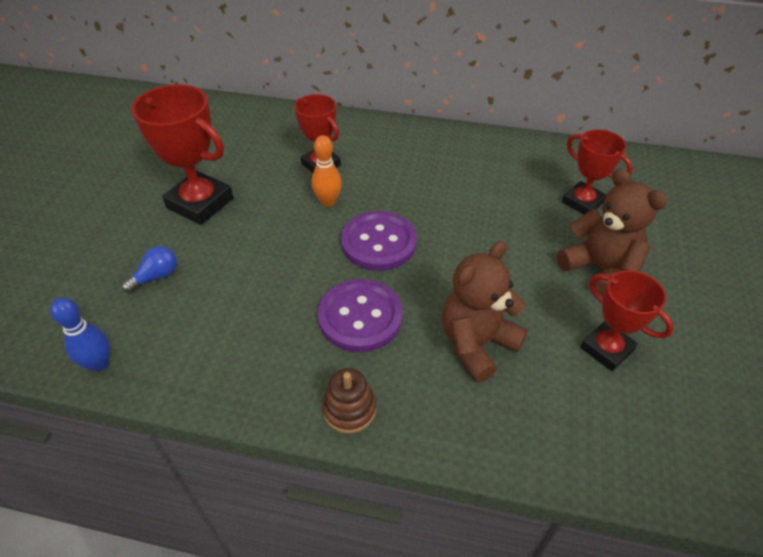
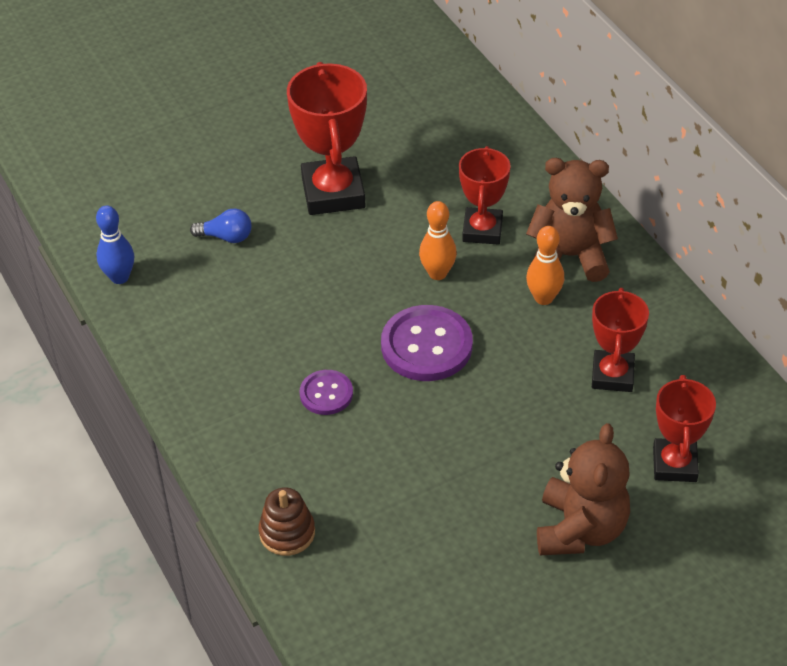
camera: 50 degrees right, 0 degrees up
(349, 409) = (230, 450): brown stacking toy -> brown stacking toy (287, 533)
(360, 317) = (326, 394): purple button -> purple button, size x0.57
(402, 174) = (543, 298): none -> orange bowling pin
(476, 344) = (381, 490): brown teddy bear -> brown teddy bear (569, 256)
(606, 349) = (475, 585): red trophy -> red trophy (612, 375)

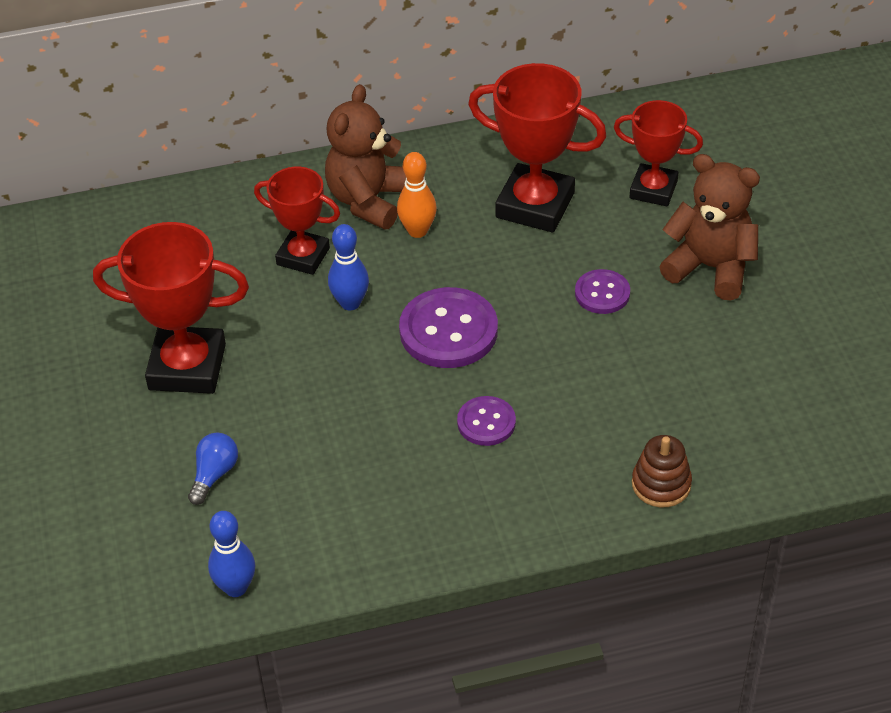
camera: 75 degrees left, 0 degrees up
(437, 273) = (350, 303): orange bowling pin -> blue bowling pin
(512, 448) = (602, 293): none -> purple button
(612, 375) = (535, 205): red trophy -> red trophy, size x1.56

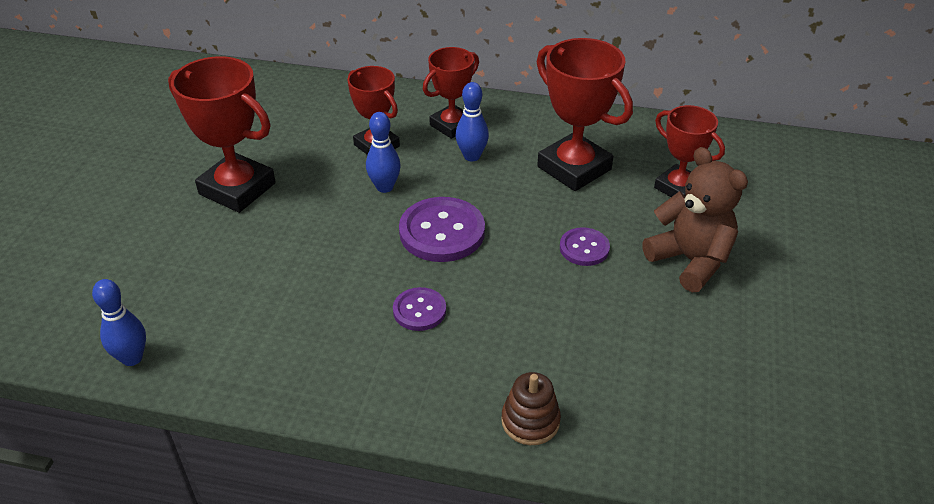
camera: 25 degrees right, 5 degrees down
(214, 474) = (190, 268): blue light bulb -> none
(369, 200) = (452, 125): brown teddy bear -> red trophy
(417, 231) = (472, 156): orange bowling pin -> blue bowling pin

